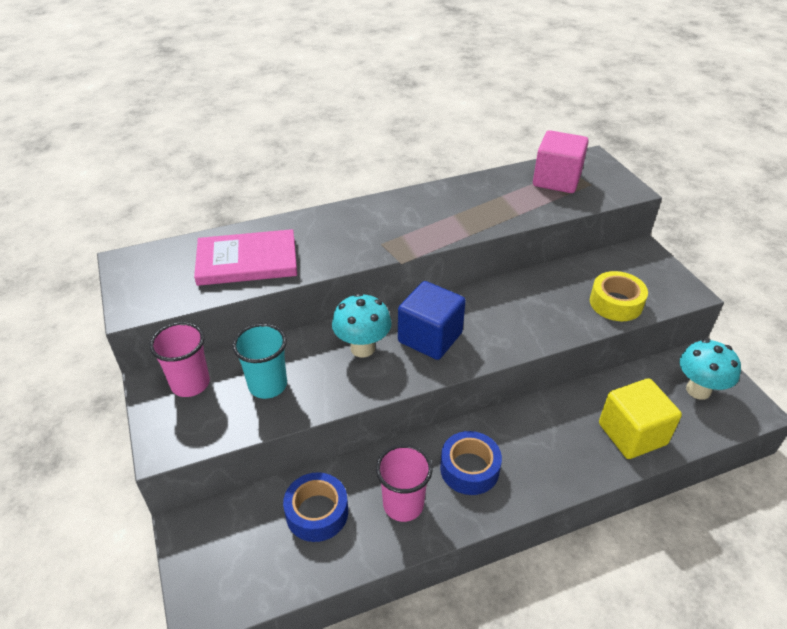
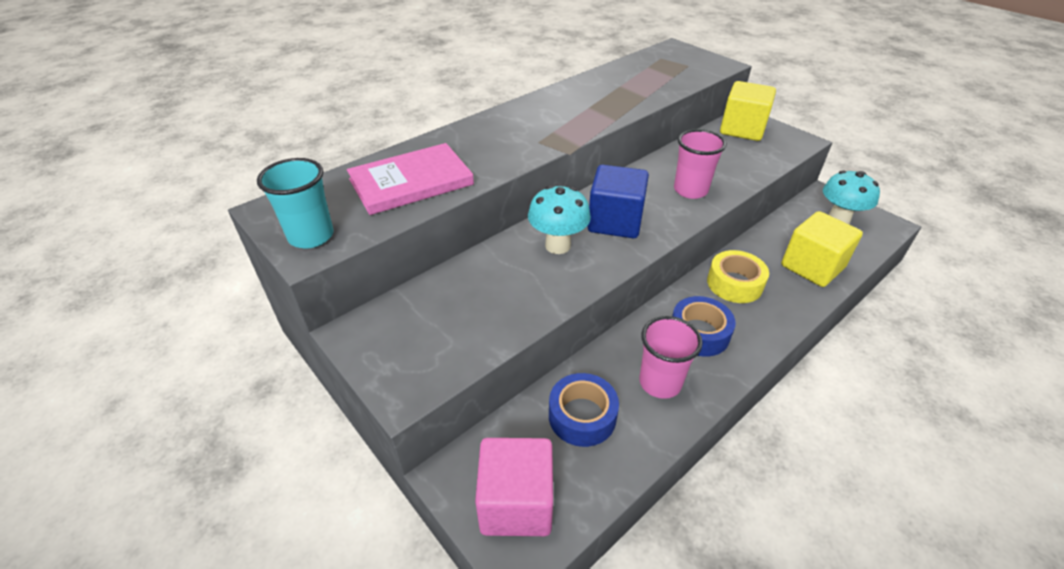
camera: 20 degrees left, 0 degrees up
(190, 384) = (397, 322): pink cup -> pink cup (690, 190)
(268, 385) = (483, 302): turquoise cup -> turquoise cup (311, 236)
(556, 180) = (658, 67): pink cube -> pink cube (516, 503)
(616, 303) = (752, 160): yellow tape -> yellow tape (734, 283)
(629, 264) = (742, 129): none -> yellow cube

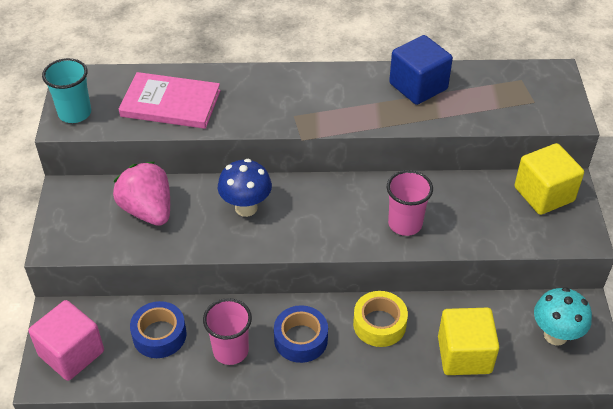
camera: 40 degrees right, 5 degrees up
(469, 298) = (148, 210): none -> pink strawberry
(557, 245) = (246, 208): turquoise mushroom -> blue mushroom
(615, 222) = (309, 214): blue cube -> blue cube (418, 86)

